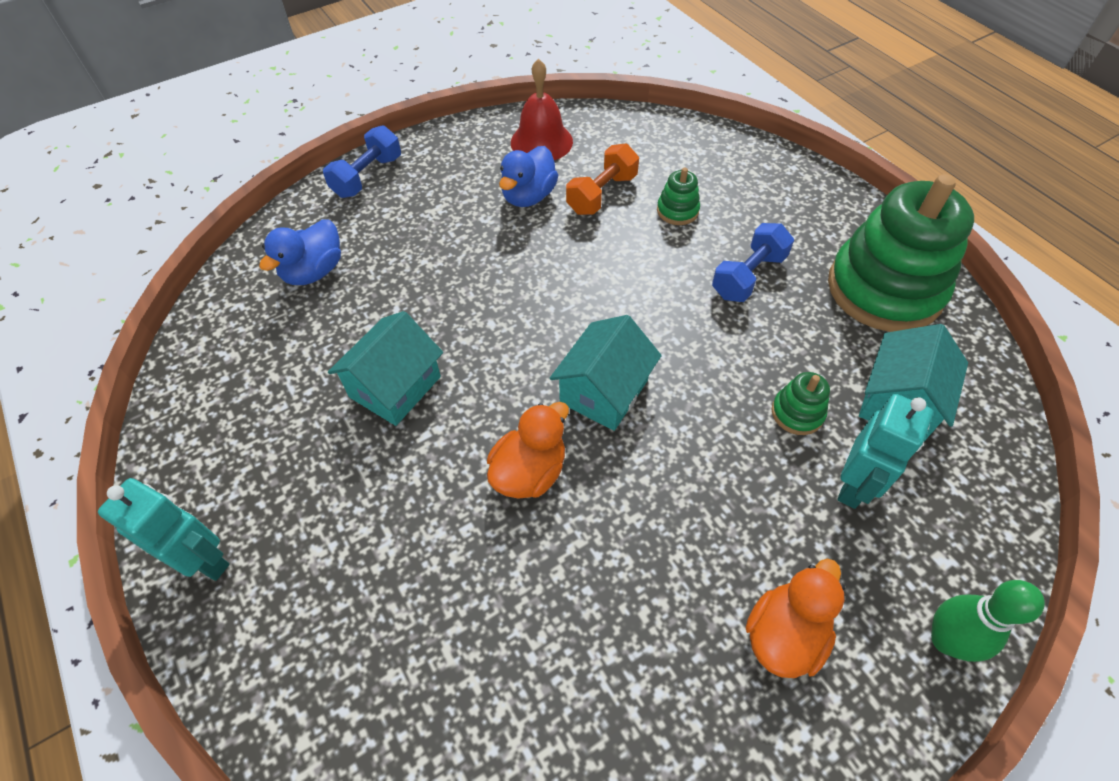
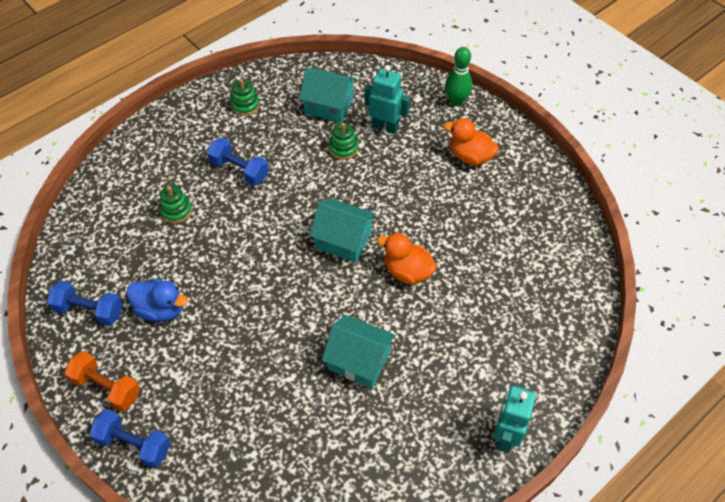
camera: 100 degrees left, 0 degrees up
(314, 272) = (255, 452): blue duck -> none
(541, 142) = (89, 310): red bell -> blue dumbbell
(602, 194) = (158, 259): orange dumbbell -> orange dumbbell (106, 387)
(884, 289) = (245, 105): green stacking toy -> green stacking toy, size x0.41

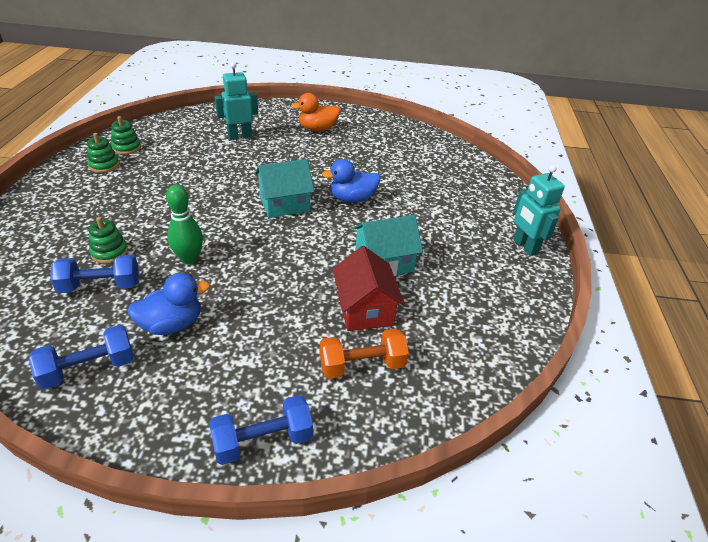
camera: 45 degrees left, 15 degrees down
(106, 387) = (179, 416): orange dumbbell -> orange dumbbell (362, 365)
(239, 170) = (144, 203): blue dumbbell -> blue dumbbell (100, 286)
(296, 394) = (365, 309): none -> red house
(329, 106) = (181, 141): turquoise house -> none
(343, 148) = (221, 158): green stacking toy -> green stacking toy (127, 148)
(407, 271) = (352, 199): orange duck -> blue duck
(456, 101) = (274, 108): green bowling pin -> green bowling pin (189, 258)

